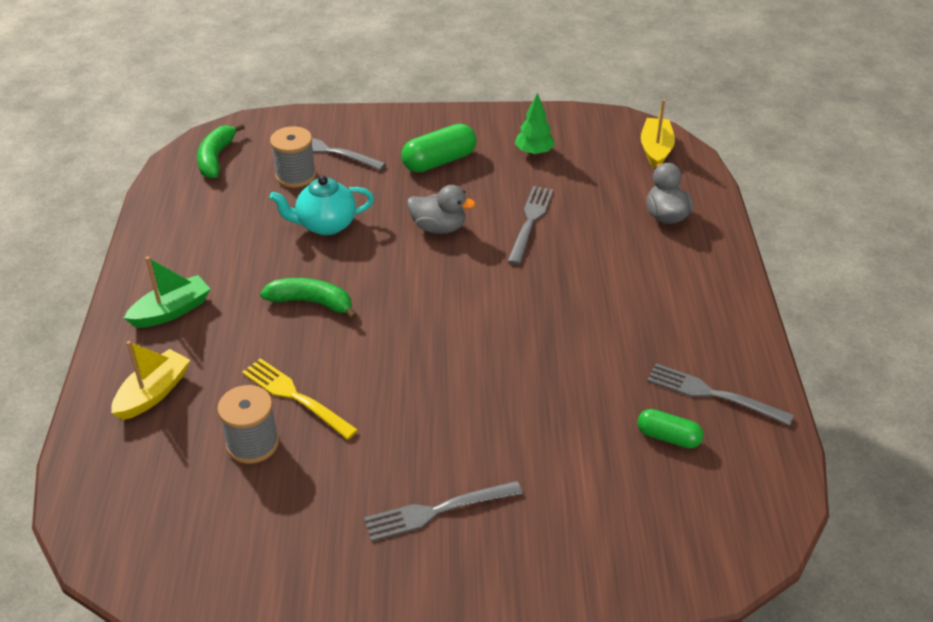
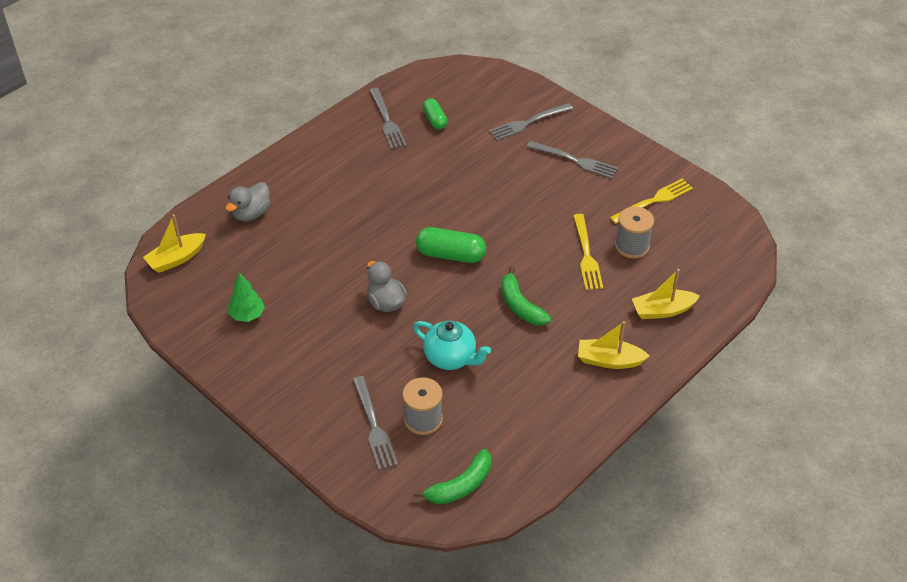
camera: 135 degrees left, 5 degrees up
(171, 311) = (609, 360): green boat -> yellow boat
(278, 526) = (654, 200): none -> yellow fork
(439, 161) = (315, 355): green capsule -> green capsule (450, 255)
(530, 221) = (328, 266): grey fork -> grey fork (527, 123)

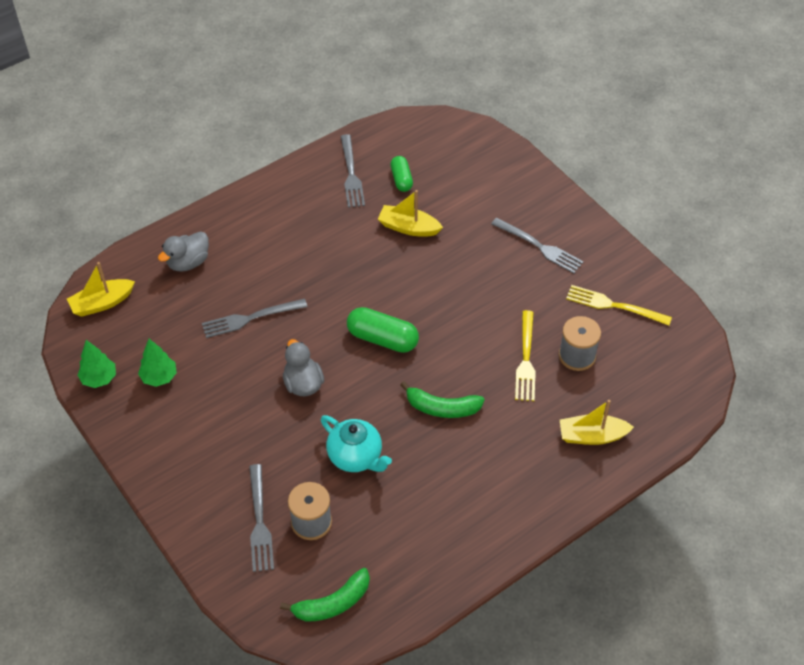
camera: 10 degrees right, 5 degrees up
(189, 324) = (99, 378): none -> green tree
(520, 305) = (442, 408): green banana -> green banana turned 60 degrees counterclockwise
(527, 123) = (499, 195): grey fork -> grey fork (250, 318)
(609, 360) = (521, 485): yellow boat -> yellow boat (408, 227)
(654, 200) = (613, 306): yellow fork -> yellow fork turned 135 degrees counterclockwise

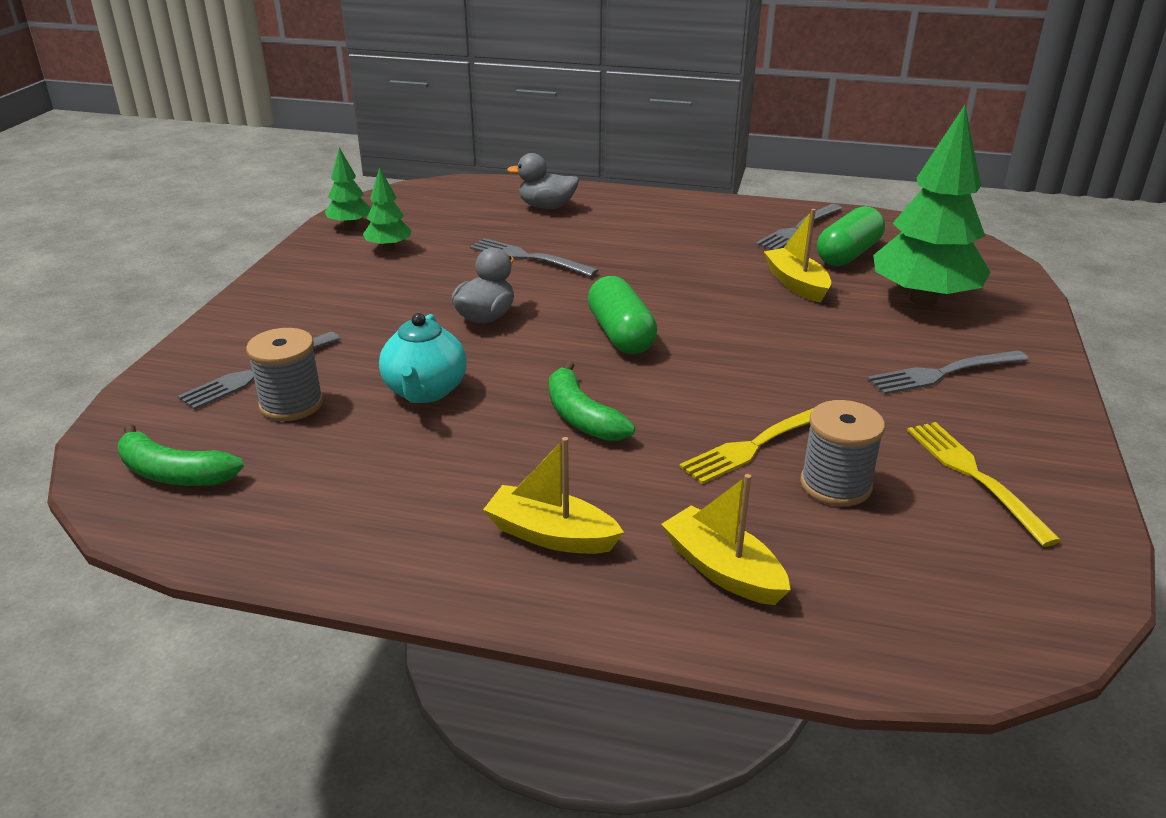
camera: 50 degrees right, 20 degrees down
(102, 303) = (439, 194): yellow boat -> yellow boat (551, 535)
(401, 179) = (848, 254): green capsule -> green capsule, size x1.60
(475, 193) = (923, 300): none -> green tree
(540, 247) = (943, 373): grey fork -> grey fork turned 75 degrees clockwise

